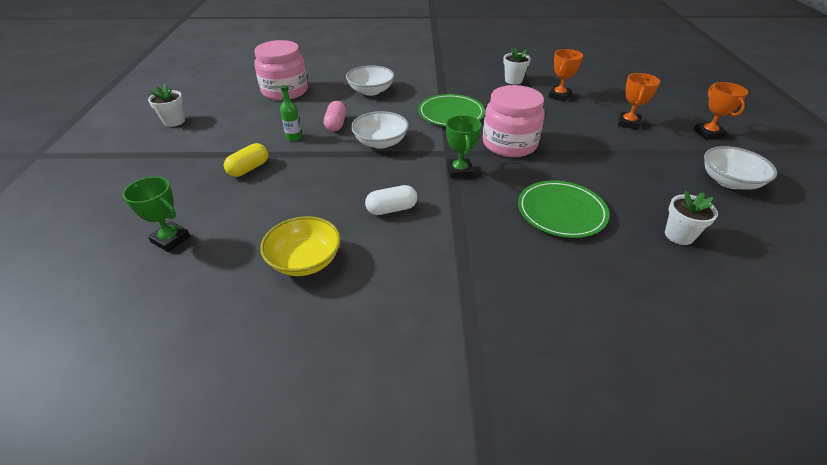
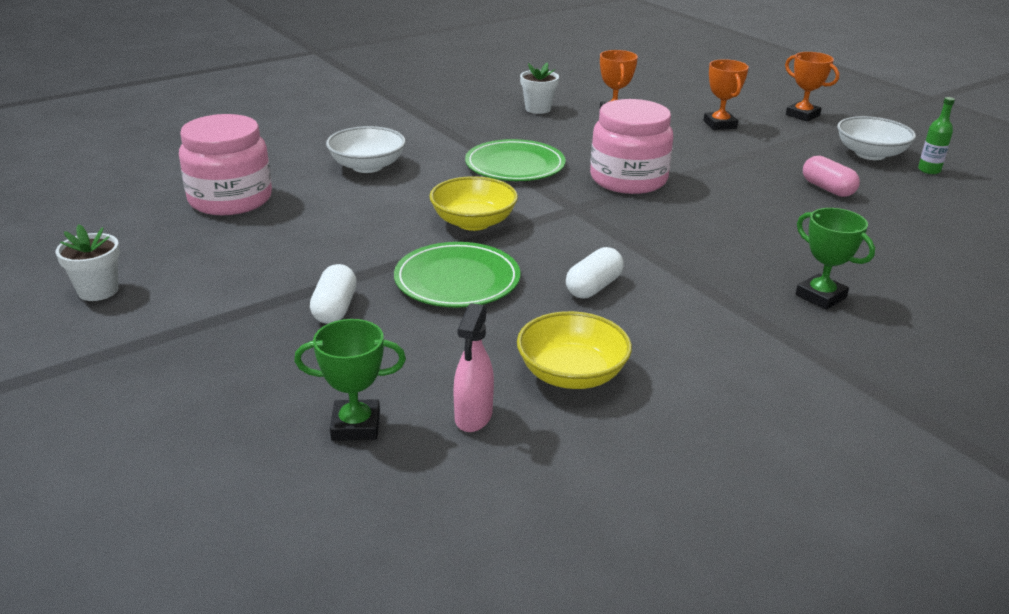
camera: 35 degrees left, 10 degrees down
(224, 262) = (473, 417): none -> pink spray bottle
(249, 169) = (335, 308): yellow capsule -> white capsule
(294, 137) = (342, 252): green bottle -> green bottle (929, 170)
(336, 124) = (379, 219): pink capsule -> pink capsule (827, 189)
(380, 142) = (473, 222): white bowl -> yellow bowl
(459, 171) = (613, 224): green trophy -> green trophy (820, 296)
(561, 211) = (766, 228): green plate -> green plate (457, 280)
(679, 235) = (887, 214): white flower pot -> none

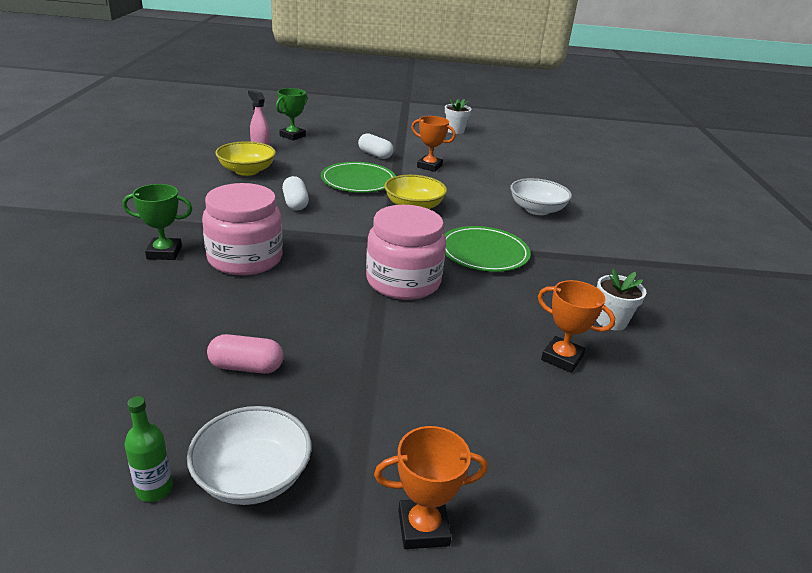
camera: 125 degrees right, 0 degrees up
(230, 199) = (524, 168): pink jar -> pink jar (245, 258)
(720, 124) = (464, 414): orange trophy -> orange trophy (429, 166)

